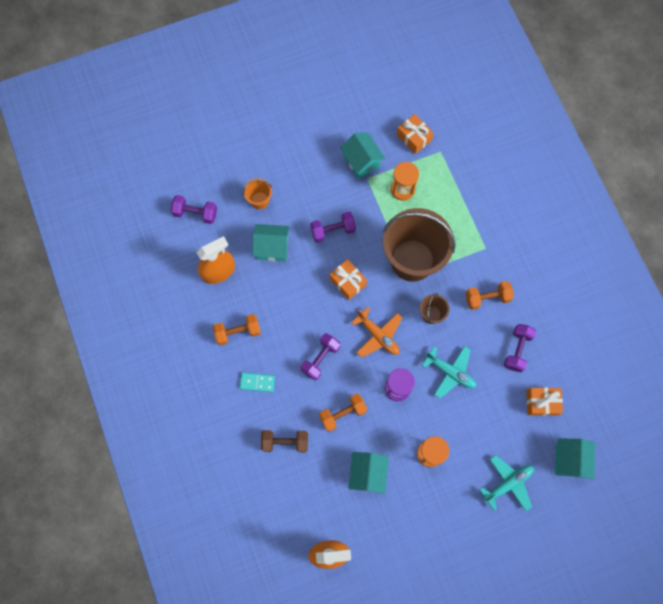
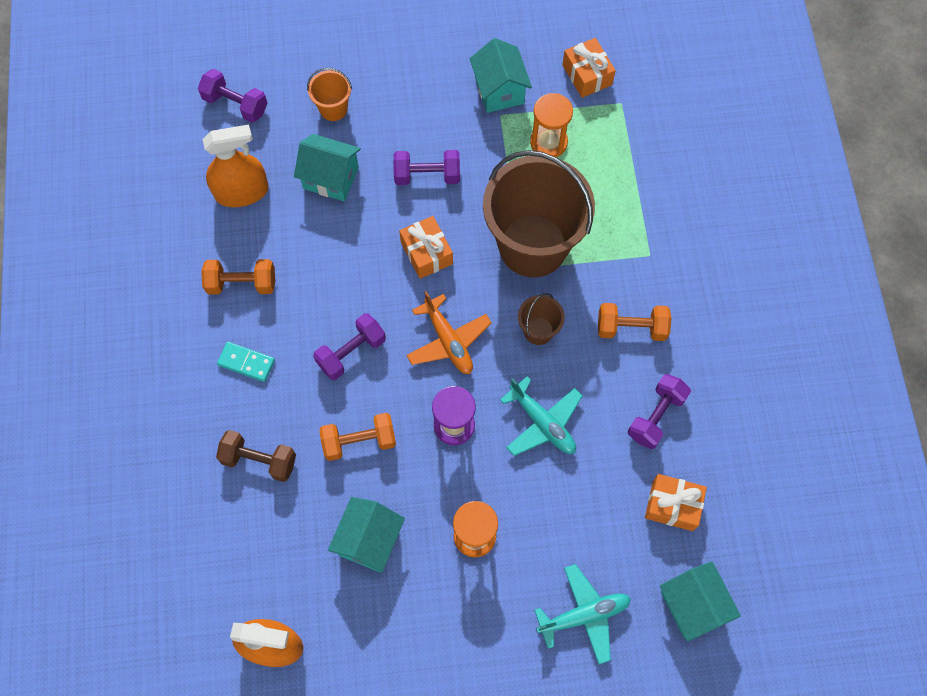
camera: 15 degrees right, 5 degrees down
(569, 460) = (692, 605): turquoise house -> turquoise house turned 45 degrees counterclockwise

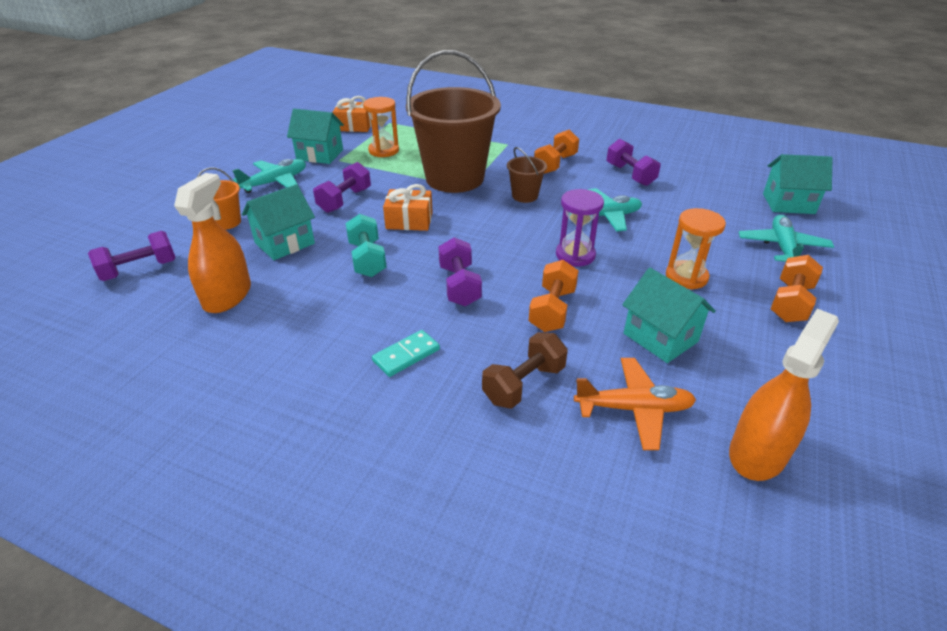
camera: 60 degrees left, 30 degrees down
(242, 283) = (319, 328): orange dumbbell -> orange dumbbell (790, 303)
(346, 258) = (367, 259): none -> turquoise dumbbell
(421, 93) = (275, 182): none -> turquoise plane
(448, 341) = (496, 234): orange plane -> orange plane (634, 409)
(672, 505) = (704, 188): orange gift -> none

